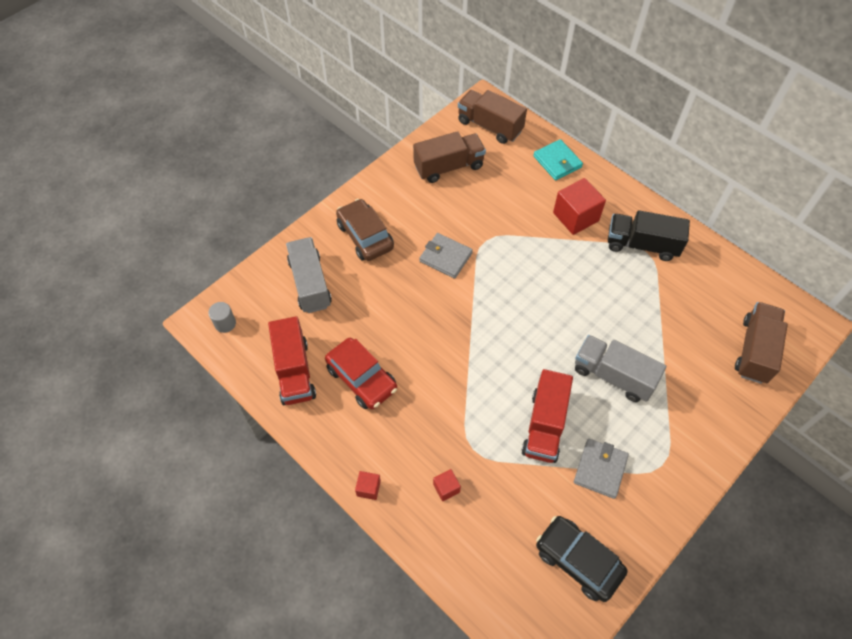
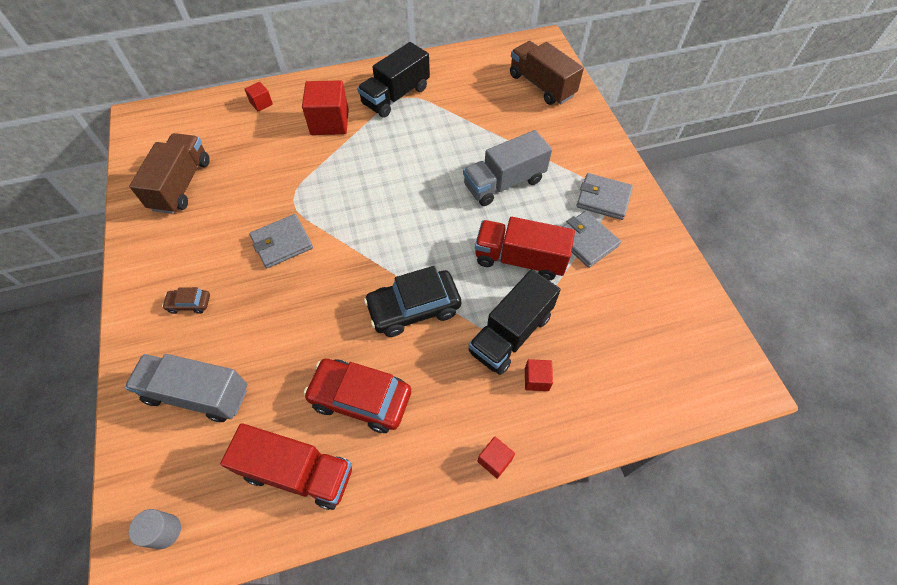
camera: 60 degrees left, 0 degrees up
(362, 378) = (360, 399): red car -> red car turned 150 degrees counterclockwise
(365, 236) = (189, 304): brown car -> brown car, size x0.48
(472, 451) = (510, 334): none -> black truck
(489, 126) = (170, 129): brown truck -> none
(544, 425) = (520, 259): red truck -> red truck turned 150 degrees clockwise
(557, 162) = (261, 103): turquoise wallet -> red cube
(578, 561) = (663, 305): black car -> black car (414, 308)
(658, 464) = (603, 198): none -> grey wallet

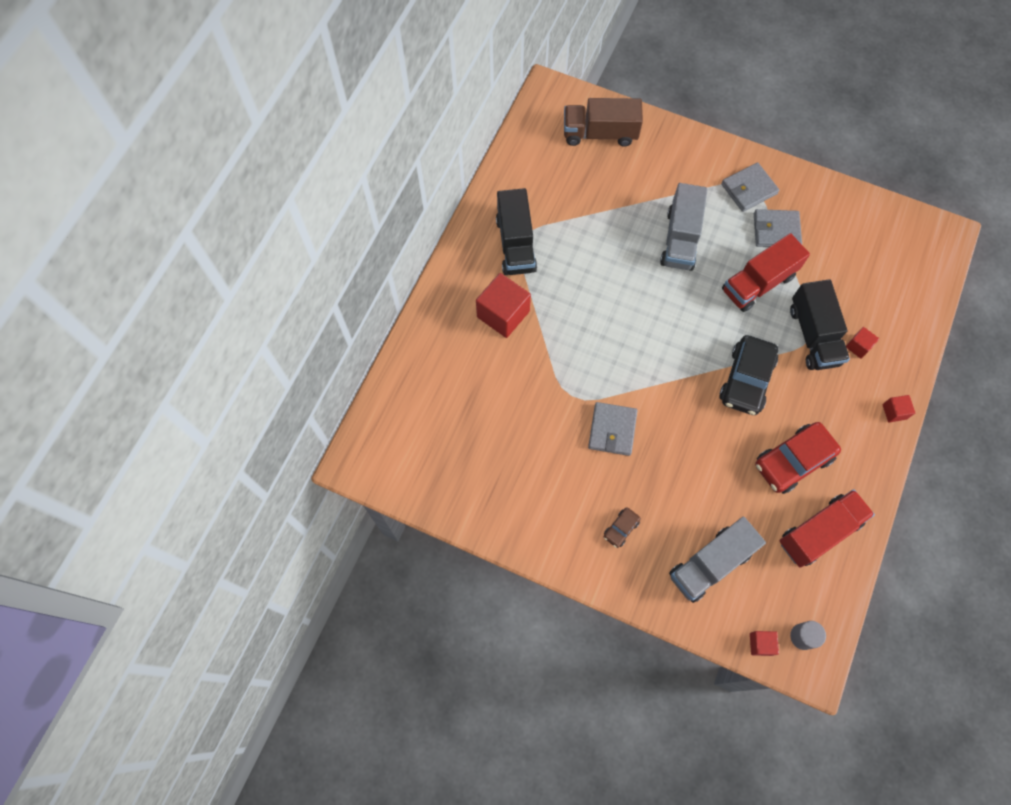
camera: 50 degrees left, 10 degrees up
(181, 185) = (480, 470): brown truck -> none
(261, 103) = (429, 352): red cube -> red cube (761, 644)

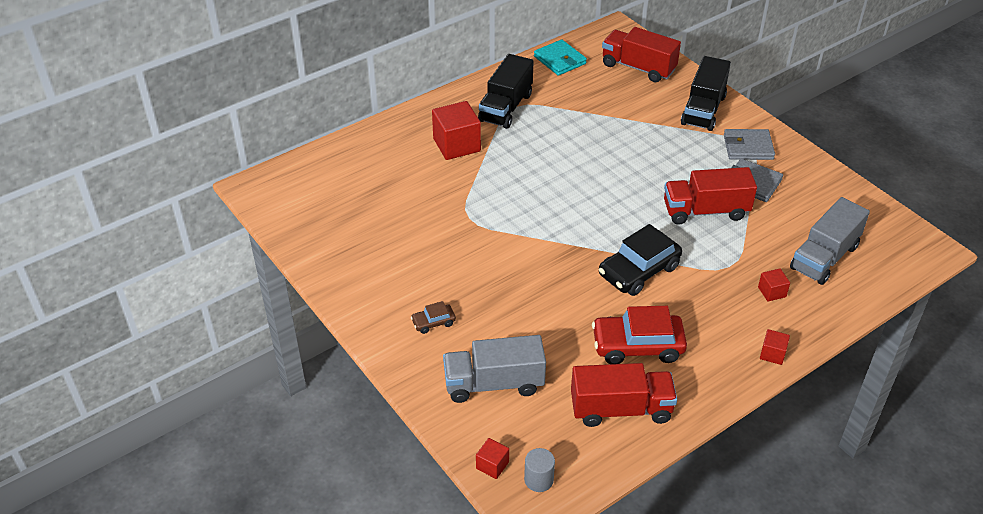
camera: 30 degrees right, 25 degrees down
(524, 158) = (559, 60): none -> turquoise wallet
(600, 133) = (638, 67): brown truck -> red truck
(612, 430) = (484, 254): grey wallet -> none
(680, 239) = (655, 156): grey truck -> grey truck (824, 257)
(813, 335) = (731, 267): black truck -> black truck (703, 110)

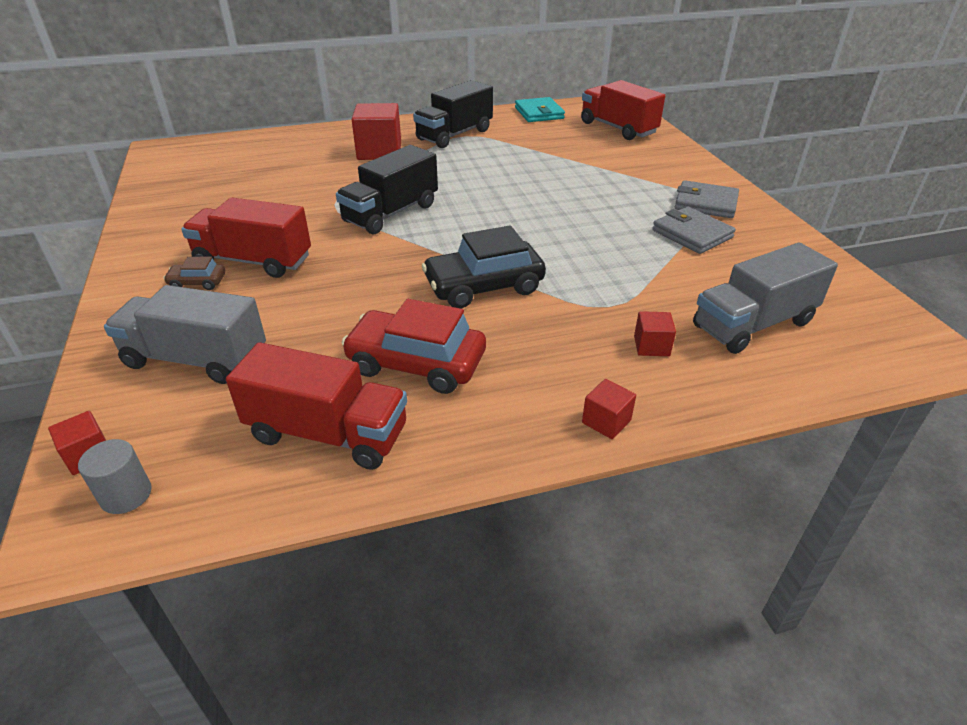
camera: 20 degrees right, 5 degrees down
(703, 110) = (669, 167): black truck -> black truck (391, 213)
(705, 211) = (613, 248): red truck -> red truck (253, 261)

